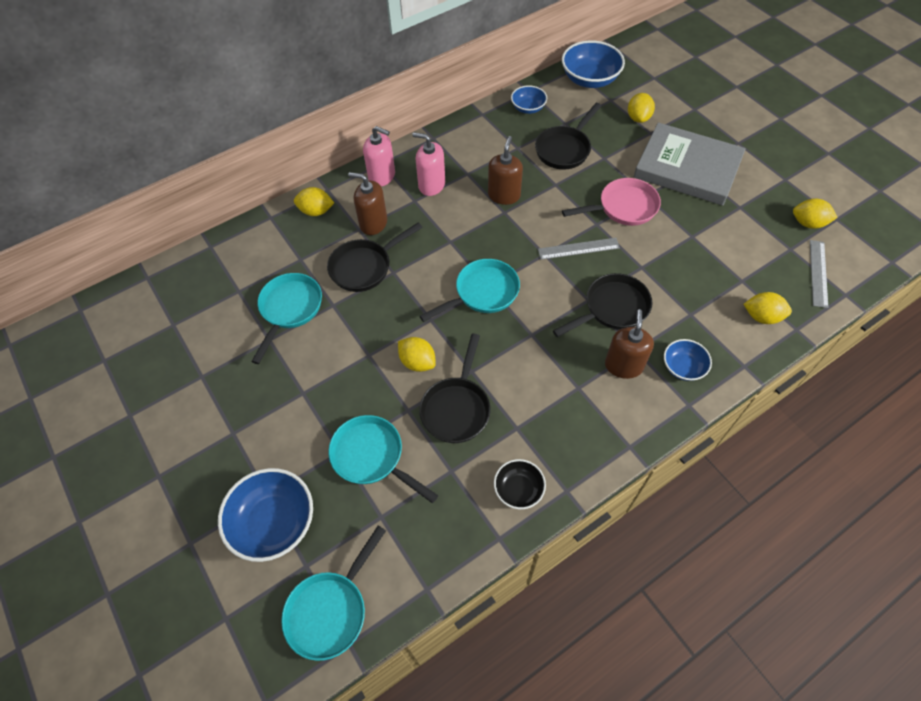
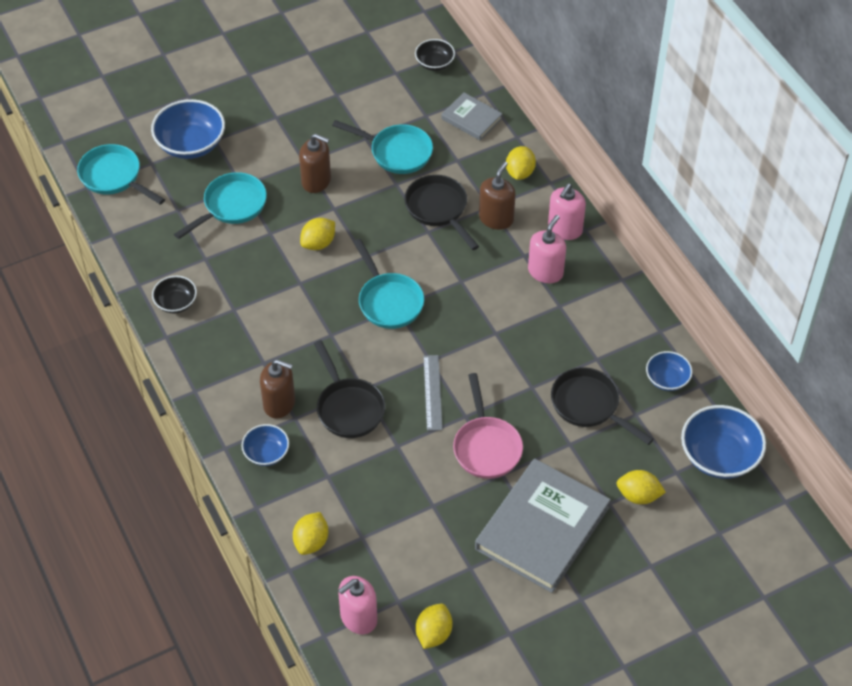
camera: 95 degrees right, 5 degrees down
(163, 291) = (434, 63): none -> black bowl
(245, 253) = (471, 118): none -> grey book
(457, 408) = (264, 268): black pan -> none
(504, 195) = (521, 336): brown soap dispenser -> brown soap dispenser (316, 181)
(818, 273) = (358, 618): grey ruler -> pink soap dispenser

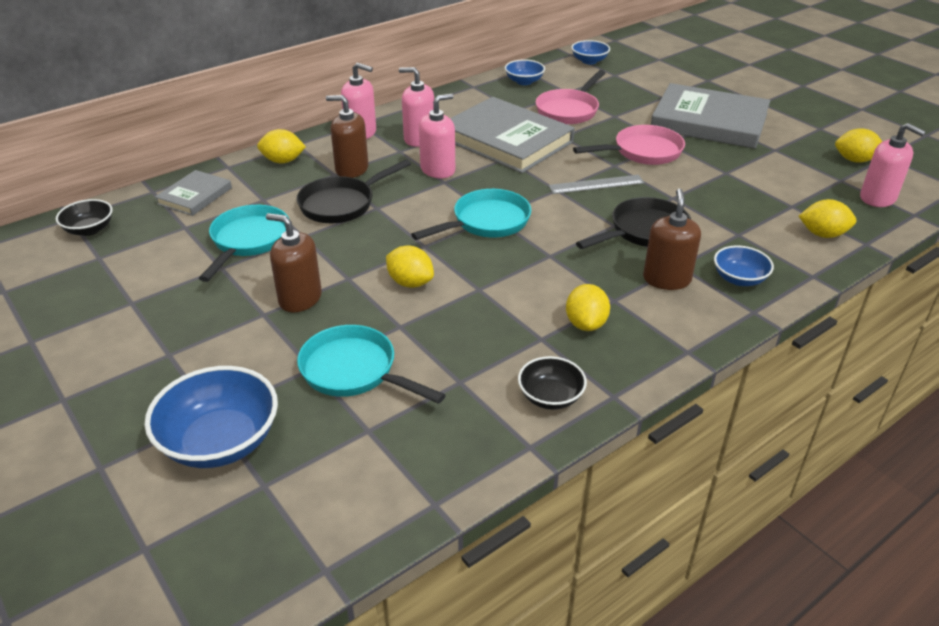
camera: 100 degrees left, 15 degrees down
(114, 177) = (298, 532): turquoise pan -> none
(316, 181) = (300, 299): brown soap dispenser -> brown soap dispenser turned 75 degrees counterclockwise
(483, 279) = (438, 170): none -> pink soap dispenser
(531, 339) = (506, 140): none -> grey book
(589, 406) = (569, 110): black pan -> pink pan
(638, 495) = (647, 87): yellow lemon -> yellow lemon (586, 324)
(719, 456) = (589, 61): blue bowl -> blue bowl, size x0.57

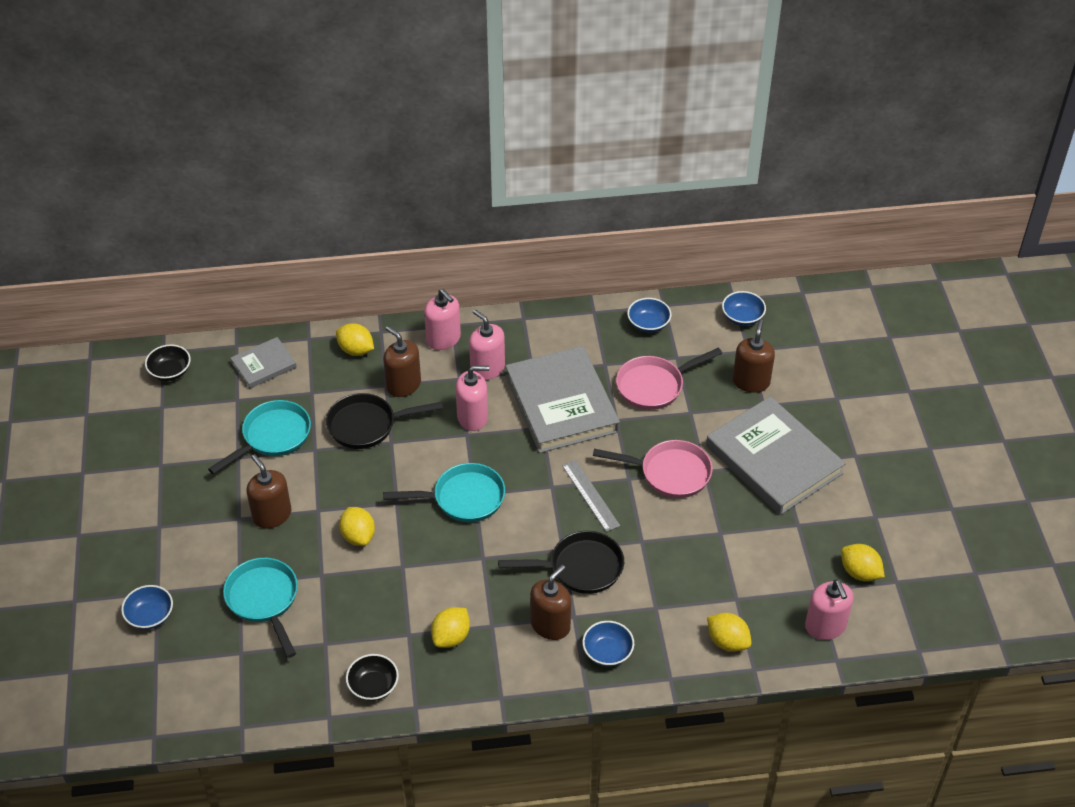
camera: 30 degrees right, 10 degrees up
(220, 441) = (150, 616): blue bowl -> blue bowl, size x0.57
(596, 184) = (590, 495): grey ruler -> grey ruler turned 45 degrees clockwise
(638, 89) = (751, 382): none -> brown soap dispenser

